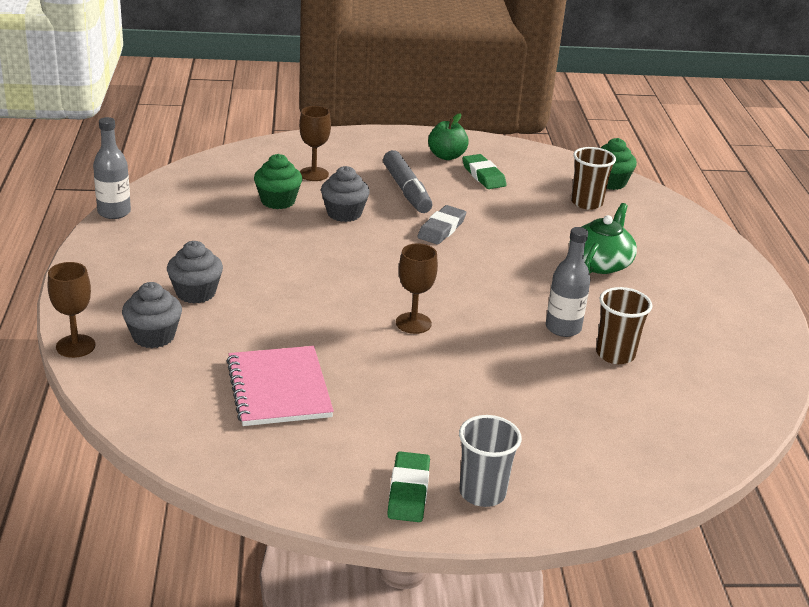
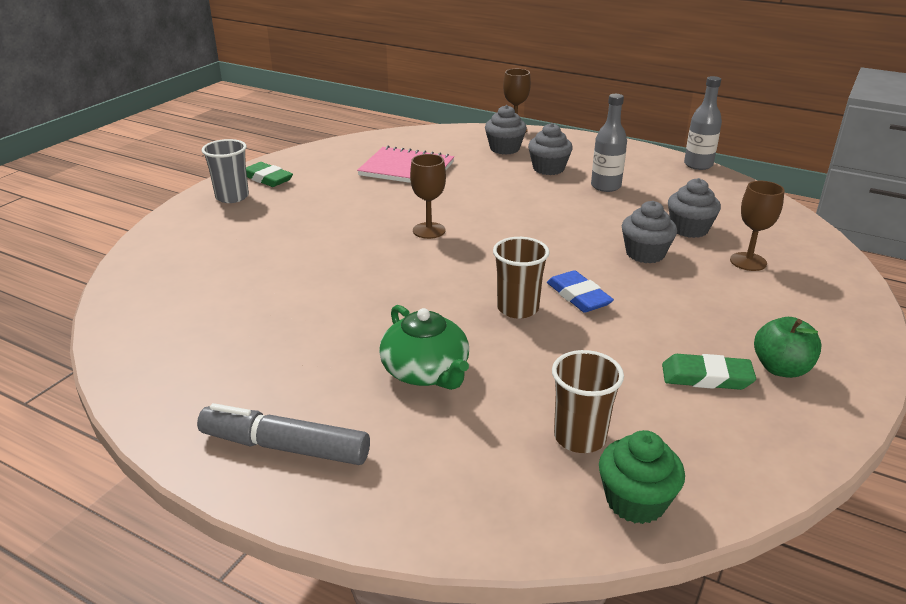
camera: 125 degrees right, 0 degrees up
(278, 201) = (689, 229): green cupcake -> grey cupcake
(406, 190) = (683, 304): grey marker -> grey marker (285, 447)
(441, 229) = (578, 296): grey eraser -> blue eraser
(563, 328) = (345, 294): grey bottle -> grey bottle (605, 186)
(615, 354) = (279, 304): brown cup -> brown cup (518, 308)

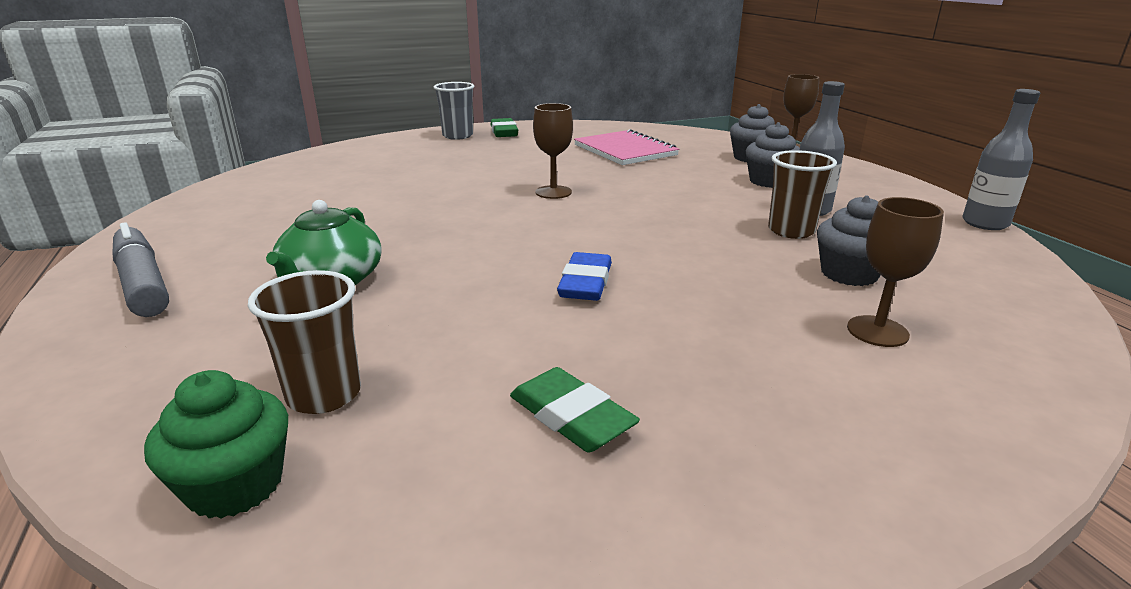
camera: 40 degrees right, 5 degrees down
(518, 308) = (505, 269): brown cup -> brown cup (791, 231)
(645, 254) = (740, 276): grey cupcake -> none
(781, 368) = (693, 461): green apple -> none

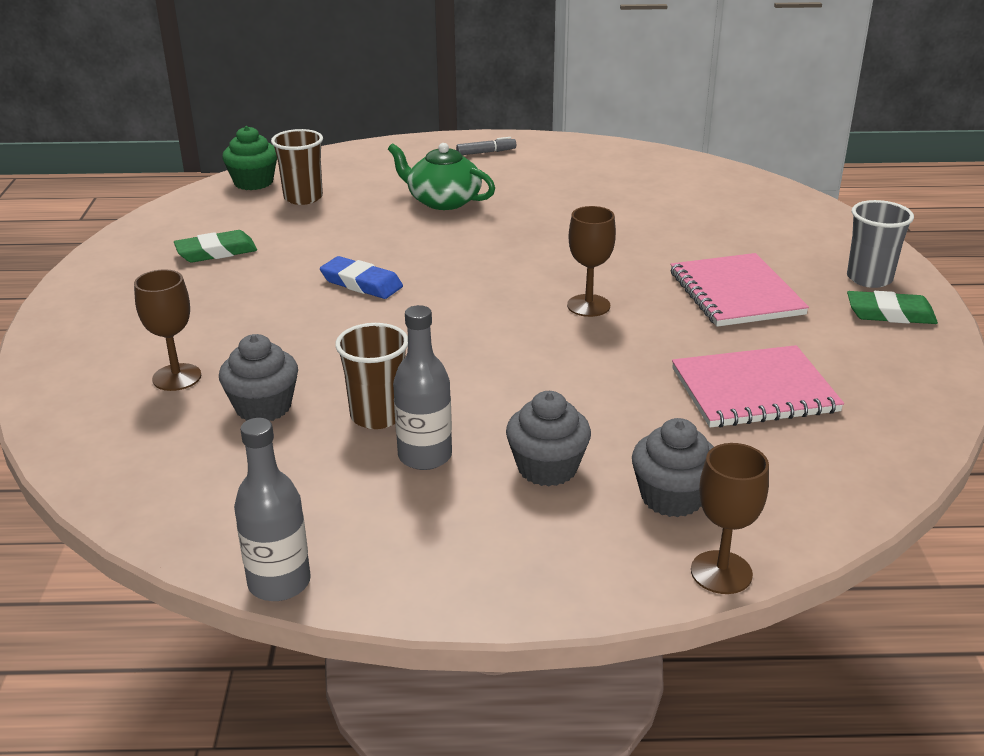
camera: 110 degrees right, 5 degrees up
(143, 283) = (486, 152): grey marker -> grey marker, size x0.51
(501, 159) = (735, 293): none -> pink notebook

